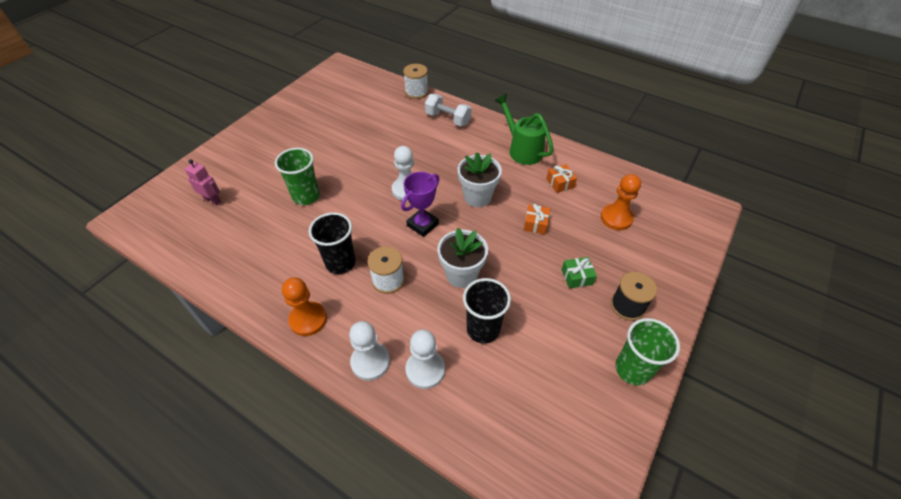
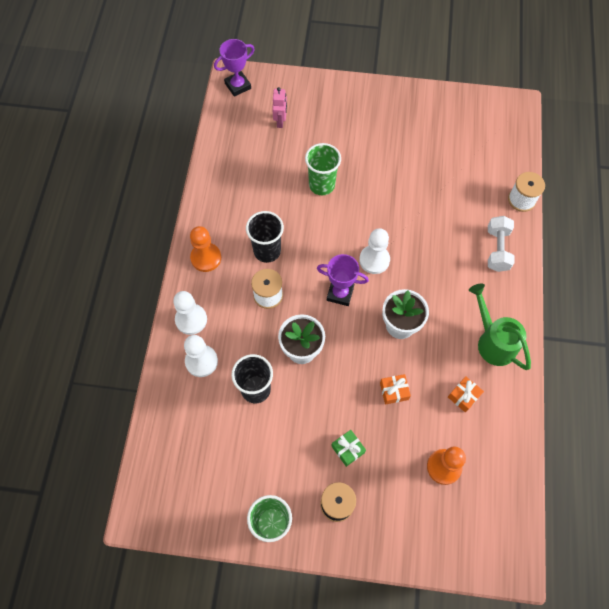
camera: 65 degrees right, 15 degrees up
(139, 217) = (238, 86): none -> purple trophy
(522, 150) = (493, 341): green watering can -> green watering can turned 60 degrees counterclockwise

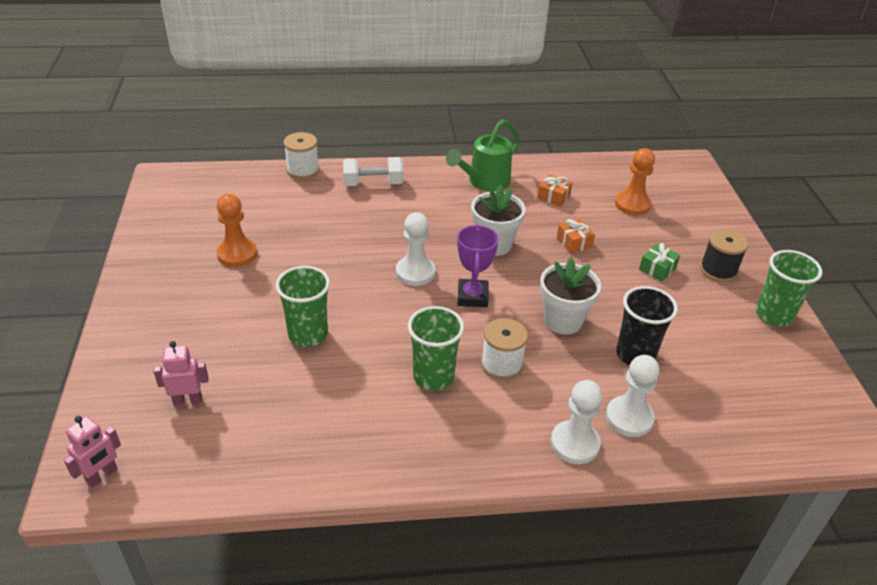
camera: 105 degrees left, 25 degrees down
(206, 258) = (467, 447): orange pawn -> orange pawn (237, 254)
(238, 86) = (102, 475): purple trophy -> pink robot
(267, 251) = (433, 377): black cup -> green cup

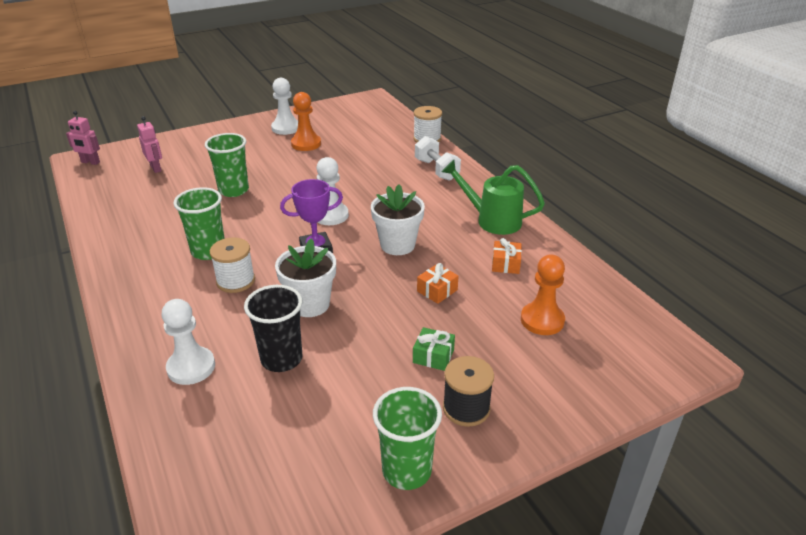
camera: 70 degrees right, 5 degrees down
(574, 444) = (151, 338): white pawn -> white pawn (286, 128)

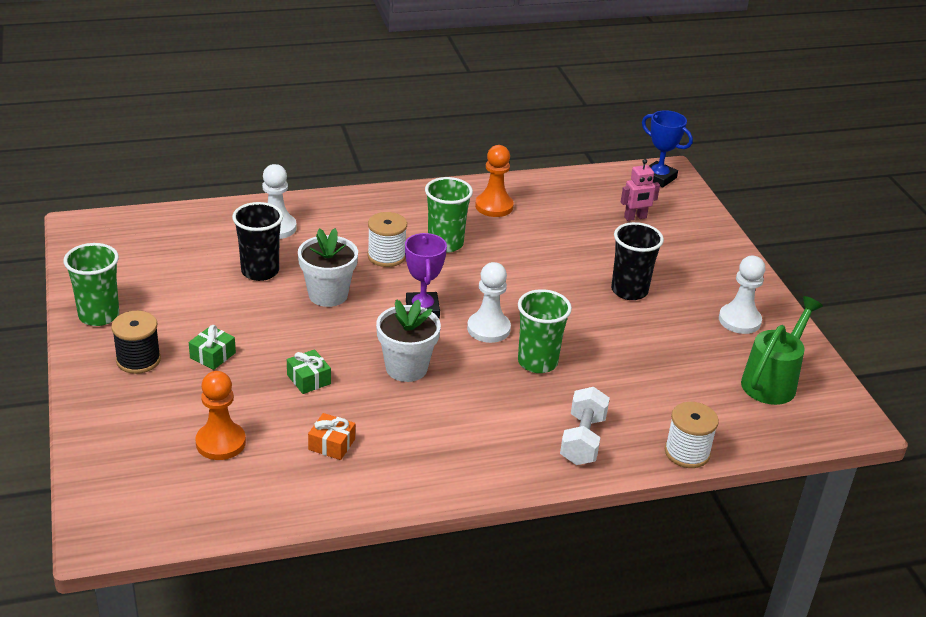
camera: 100 degrees right, 0 degrees up
(90, 162) = (658, 178): pink robot -> blue trophy
(233, 190) = (568, 266): green cup -> green cup (537, 362)
(261, 165) = (629, 291): none -> black cup
(306, 144) = (685, 332): orange pawn -> orange pawn (494, 206)
(436, 170) = (582, 440): white dumbbell -> white dumbbell turned 60 degrees counterclockwise
(437, 290) = (309, 379): orange gift -> green gift
(492, 220) = (431, 460): green watering can -> green watering can (772, 381)

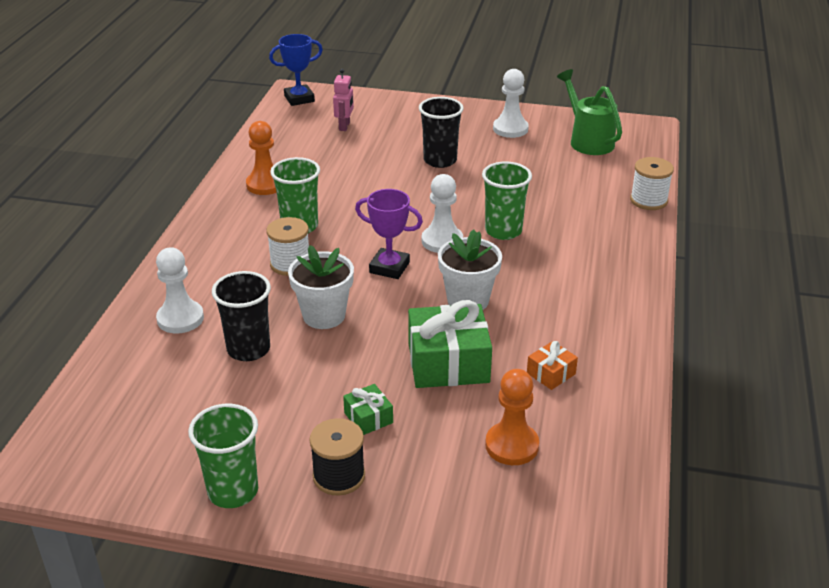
camera: 60 degrees left, 0 degrees up
(309, 379) = (448, 362): green gift -> green gift, size x2.06
(582, 440) = (612, 240): white dumbbell -> none

